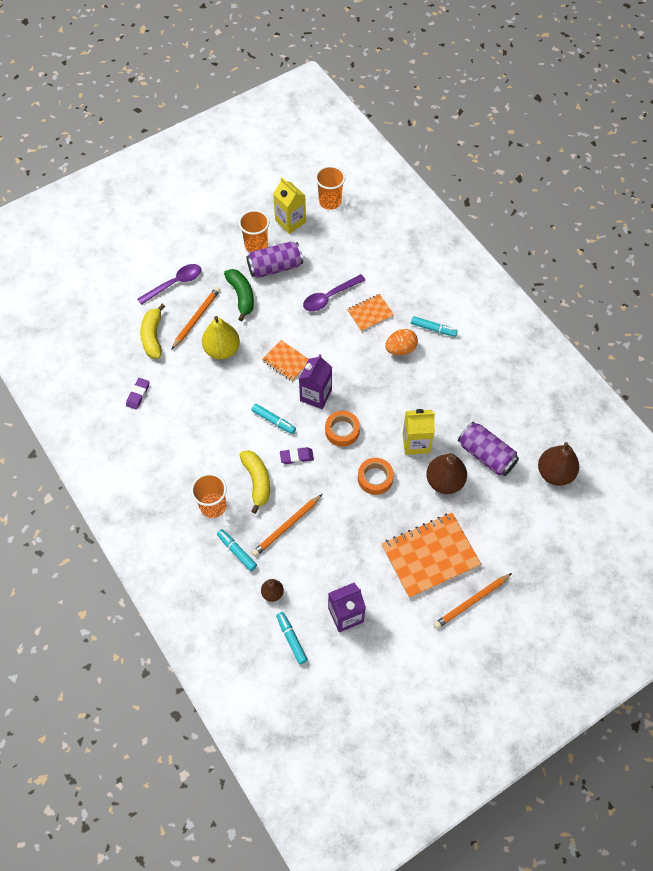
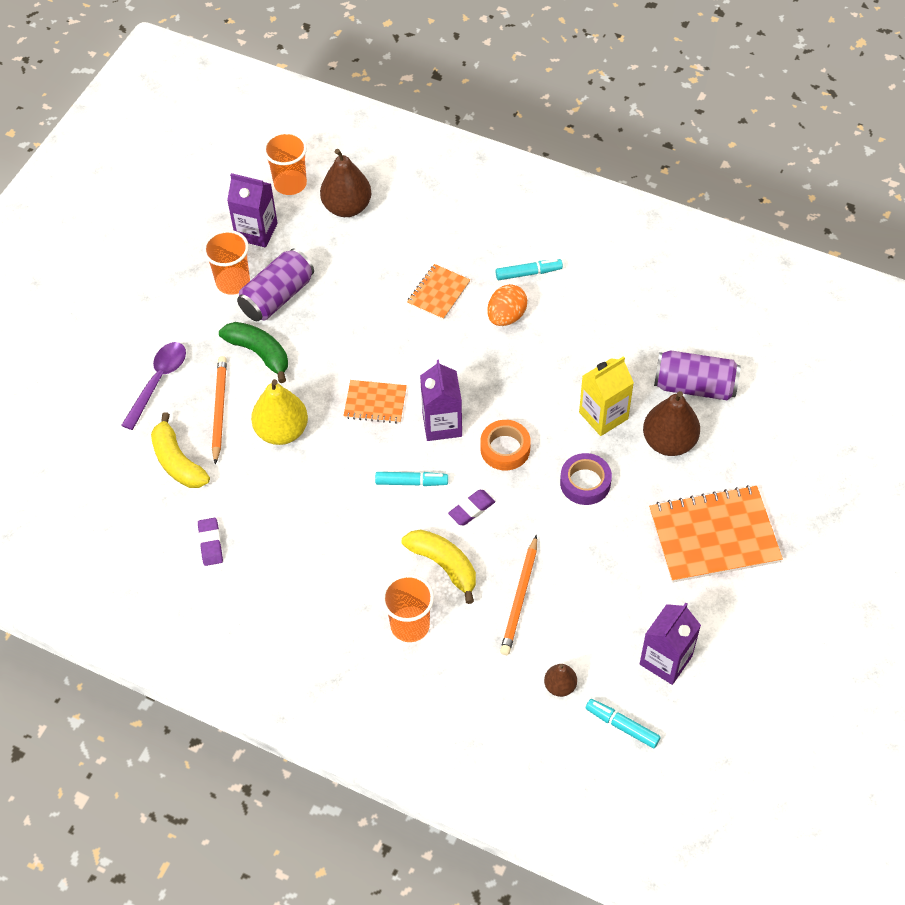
camera: 30 degrees left, 5 degrees down
(237, 551) = (480, 662): turquoise marker -> none
(290, 221) = (256, 231): yellow carton -> purple carton
(329, 297) = (374, 299): purple spoon -> none
(375, 478) = (585, 483): orange tape -> purple tape
(430, 556) = (714, 536): orange notebook -> orange notebook turned 45 degrees clockwise
(471, 602) = (797, 561): orange pencil -> none
(554, 473) = (785, 365): brown pear -> brown pear (347, 207)

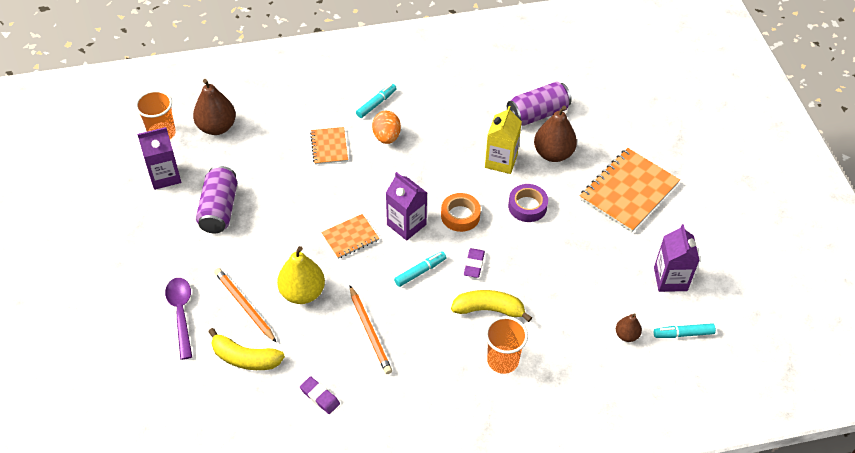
camera: 40 degrees left, 5 degrees down
(233, 282) = (177, 217): orange cup -> none
(259, 353) = (240, 252): green banana -> none
(519, 598) = (553, 299): orange pencil -> orange pencil (369, 331)

